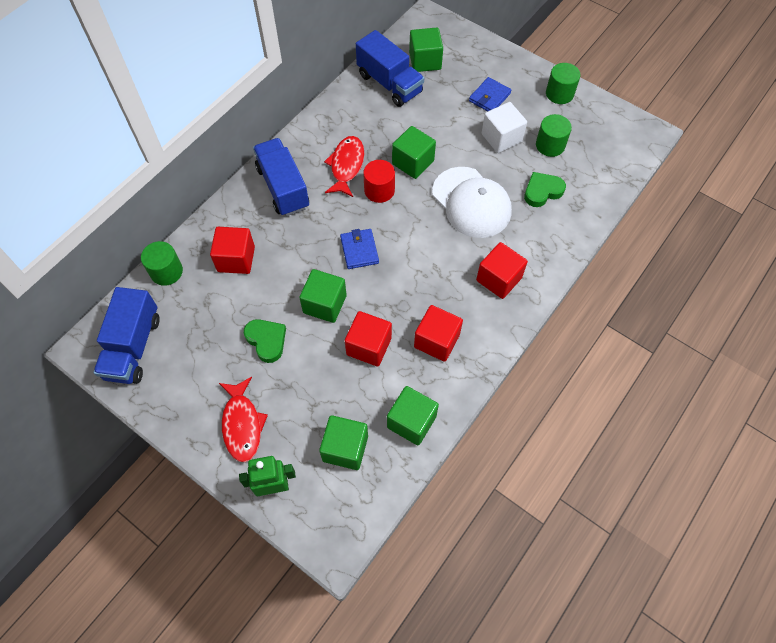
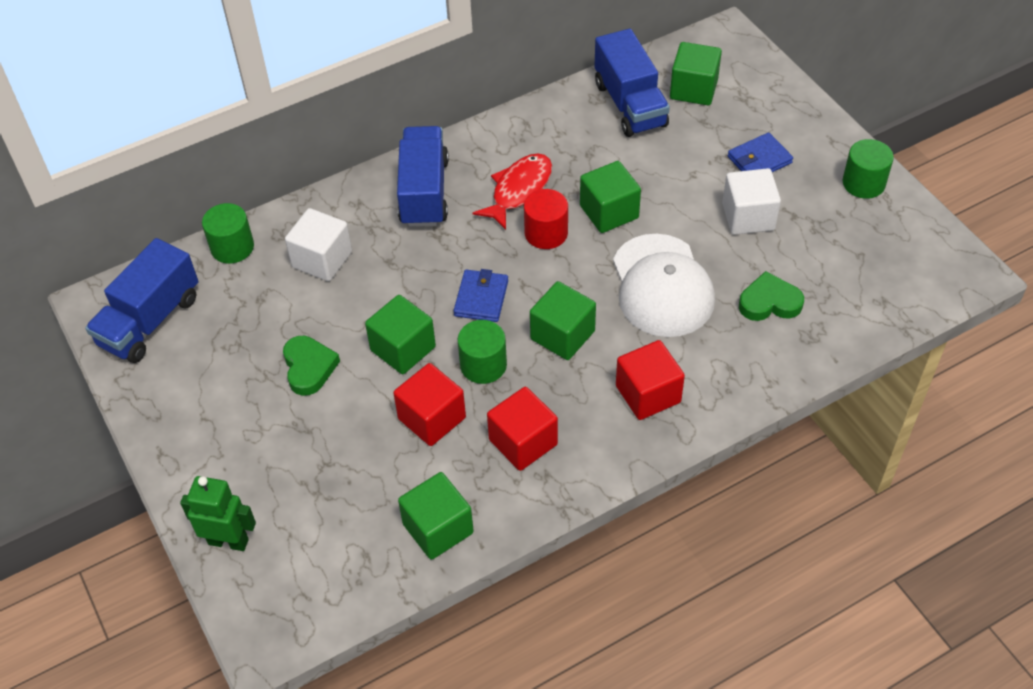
camera: 25 degrees right, 10 degrees down
(236, 259) = (322, 259): red cube -> white cube
(242, 424) = (229, 455): red fish -> none
(345, 448) = (338, 529): green cube -> green cube (562, 335)
(550, 145) = (813, 246): green cylinder -> green cylinder (483, 365)

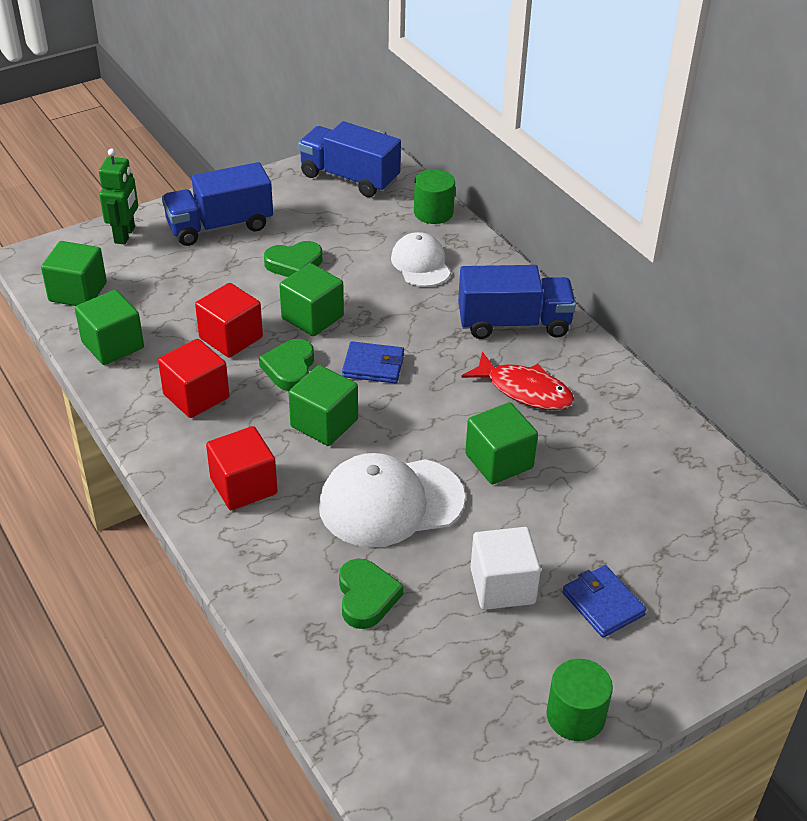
camera: 85 degrees right, 10 degrees down
(322, 259) = (420, 264): white cube -> white cap
(483, 365) = (290, 369): green cylinder -> green heart
(546, 233) = (463, 411): red cylinder -> none
(630, 104) = (679, 483): blue truck -> blue truck (220, 226)
(693, 89) = (721, 544): green cube -> green cube (78, 292)

